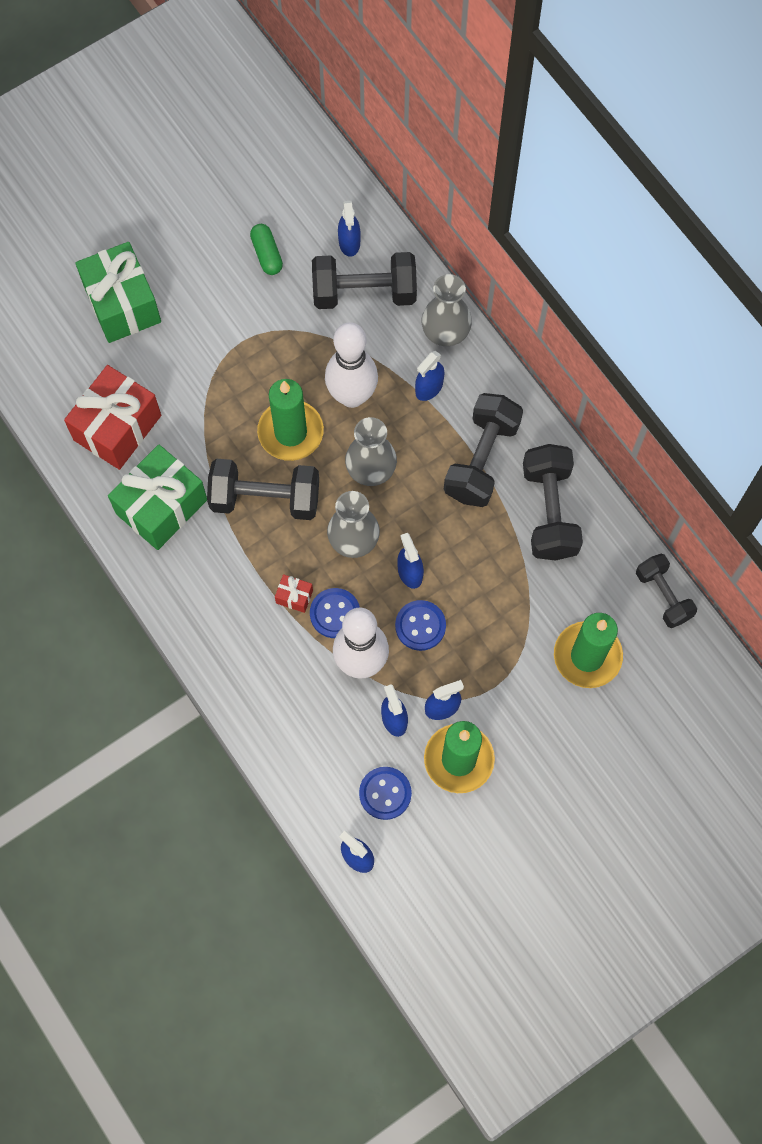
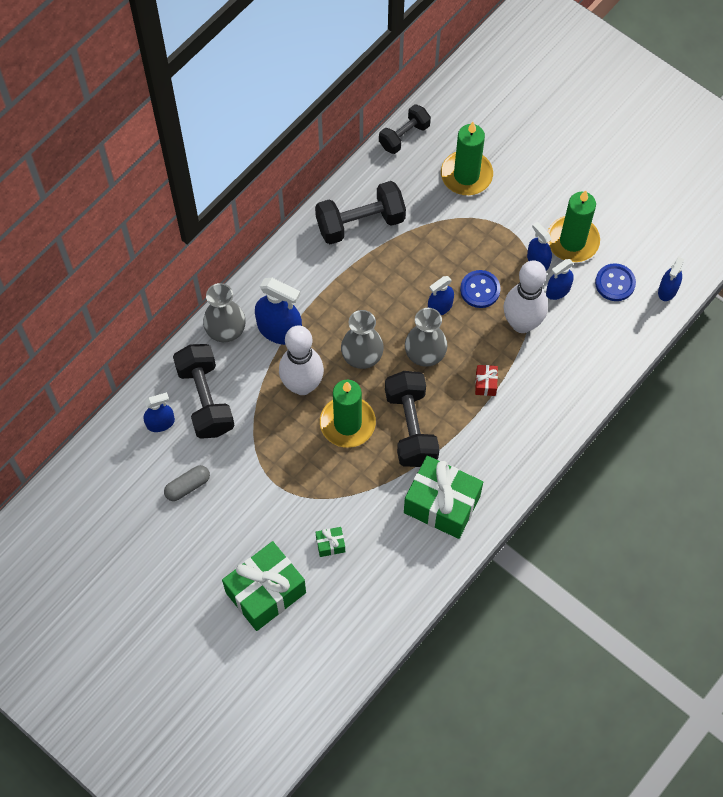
camera: 105 degrees left, 5 degrees down
(117, 428) = (382, 561): red gift -> none
(153, 380) = (330, 544): none -> green gift
(267, 254) = (187, 486): green capsule -> grey capsule
(335, 613) = (490, 351): blue button -> none
(429, 388) = (279, 330): blue spray bottle -> blue spray bottle, size x1.67
(481, 459) = (331, 278): black dumbbell -> none

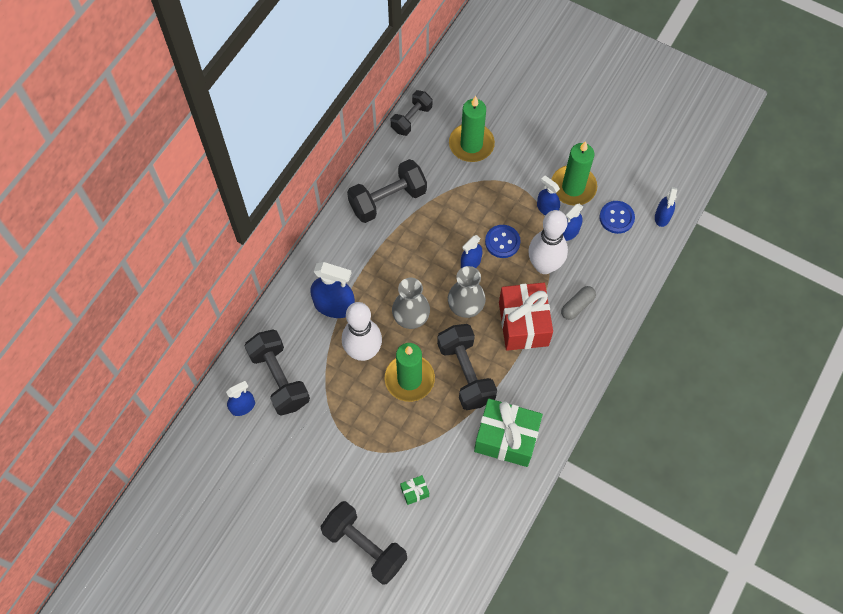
camera: 10 degrees left, 0 degrees up
(187, 486) = (277, 460): grey capsule -> grey capsule (577, 306)
(225, 329) = (286, 313): grey vase -> none
(265, 592) = (365, 546): green gift -> black dumbbell
(485, 384) = (523, 324): red gift -> red gift, size x2.39

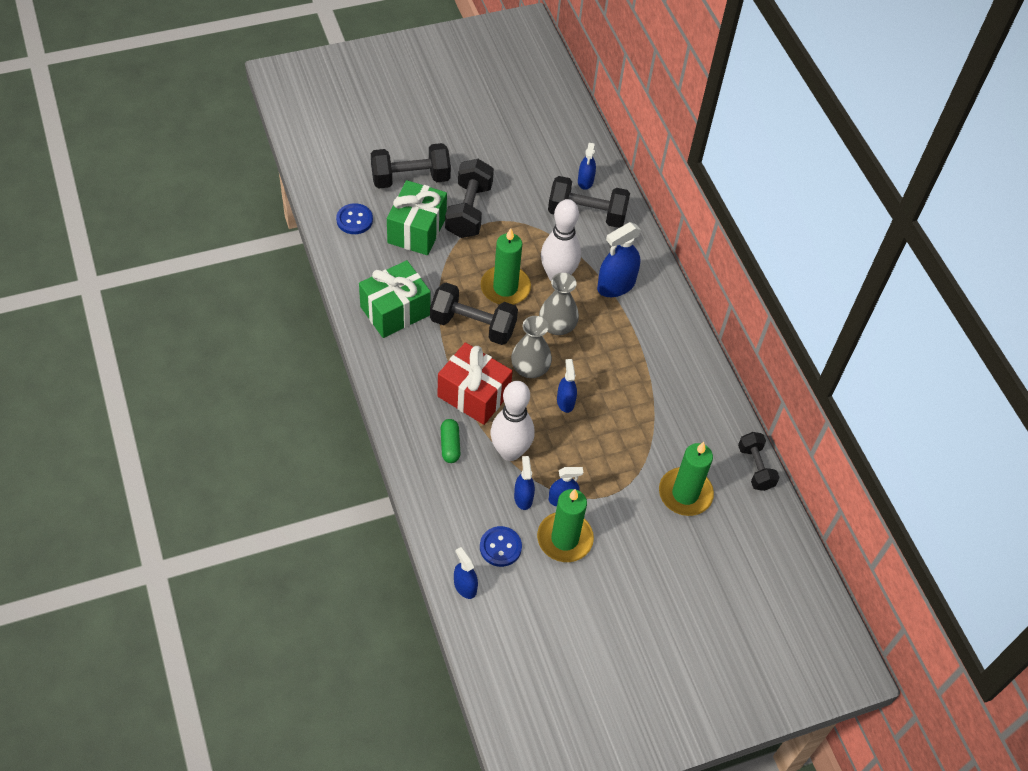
camera: 125 degrees right, 10 degrees down
(387, 200) = (683, 388): black dumbbell -> black dumbbell (468, 210)
(414, 492) = (417, 230): green gift -> green gift, size x2.39
(502, 242) = (562, 439): blue button -> blue button (354, 220)
(577, 306) = (450, 445): grey capsule -> green capsule

